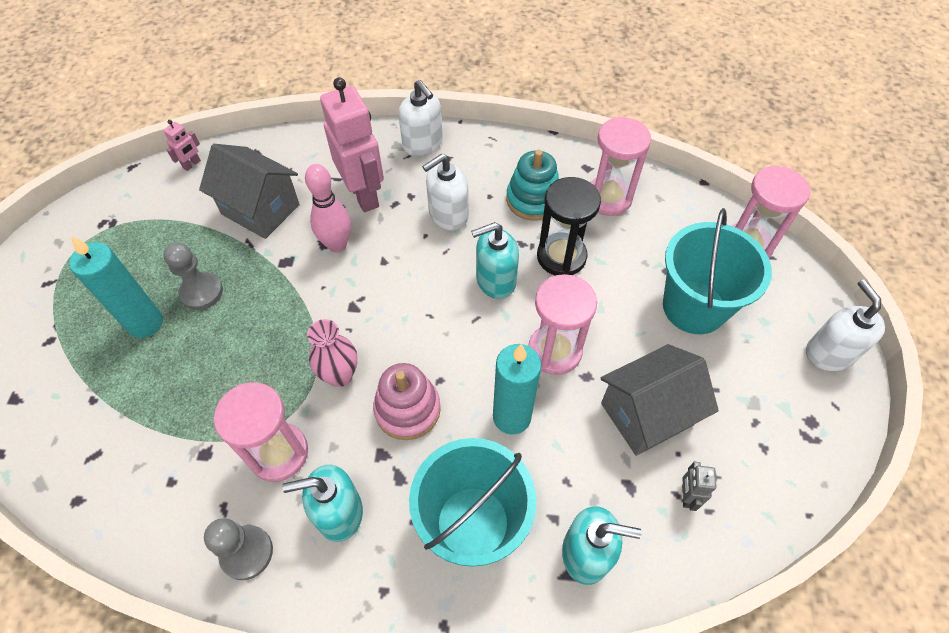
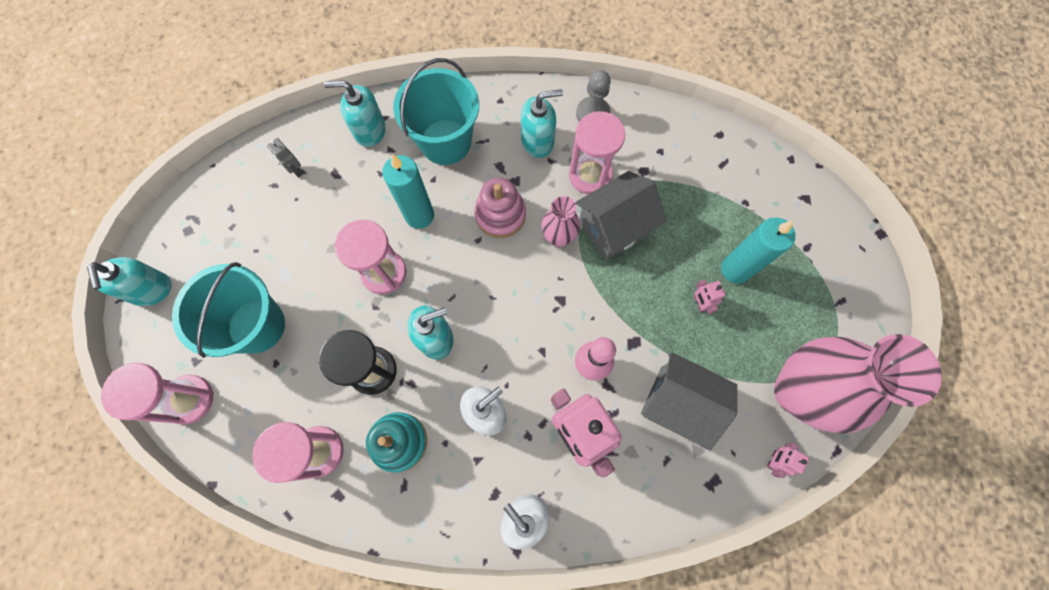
camera: 175 degrees right, 15 degrees up
(142, 210) = (797, 392): none -> pink vase
(201, 292) = (699, 303): grey pawn -> pink robot
(646, 414) = (314, 226): grey house -> grey house (614, 227)
(686, 496) = (295, 170): grey robot -> grey robot turned 135 degrees clockwise
(829, 353) = (151, 290): white soap dispenser -> turquoise soap dispenser

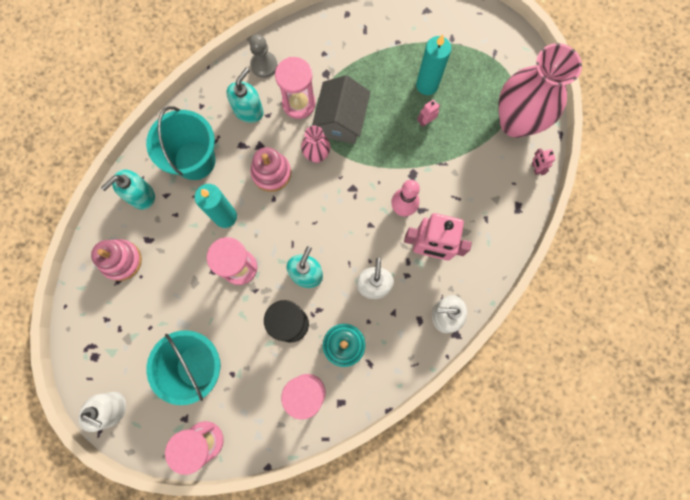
camera: 45 degrees left, 5 degrees up
(151, 290) = (112, 409): turquoise soap dispenser -> white soap dispenser
(295, 170) = (121, 260): grey robot -> pink stacking toy
(678, 403) = (464, 185): grey house -> none
(699, 303) = (426, 121): pink robot -> pink robot turned 120 degrees clockwise

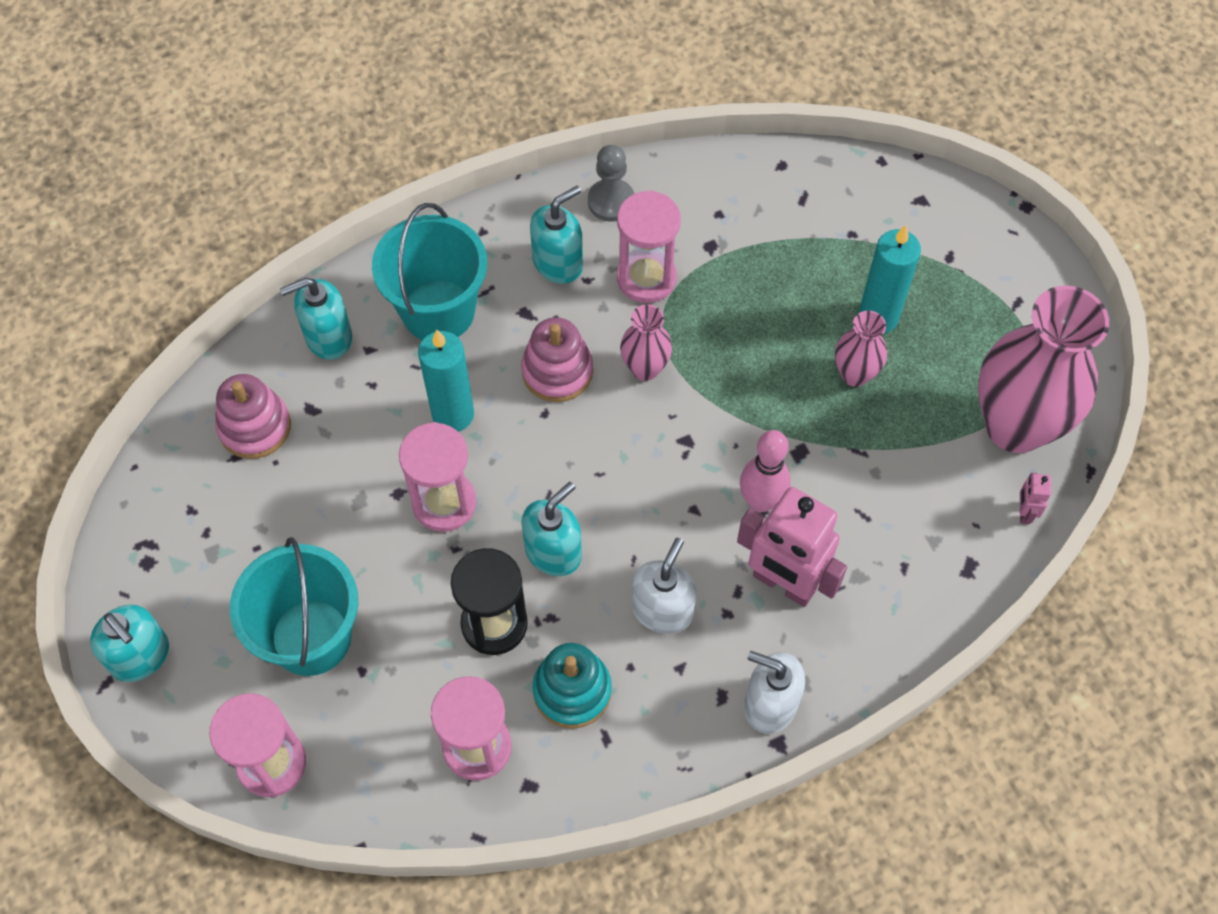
camera: 20 degrees right, 15 degrees down
(112, 409) = (140, 656): white soap dispenser -> turquoise soap dispenser
(341, 121) = (708, 328): grey house -> none
(426, 121) = (855, 374): pink robot -> pink vase

